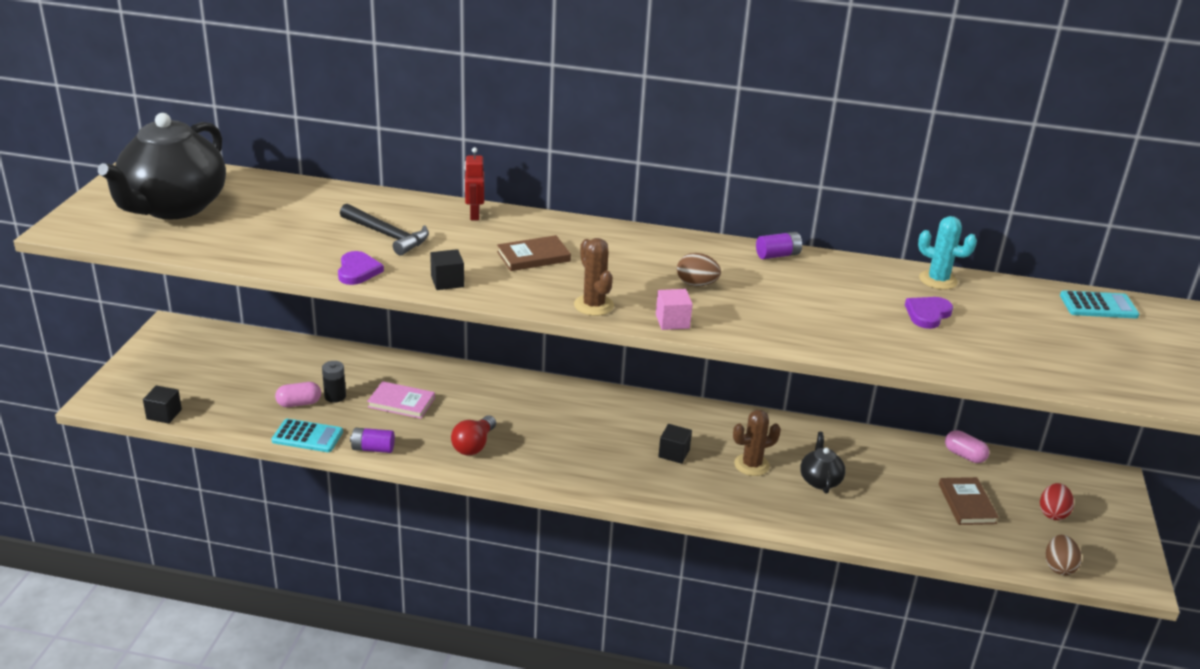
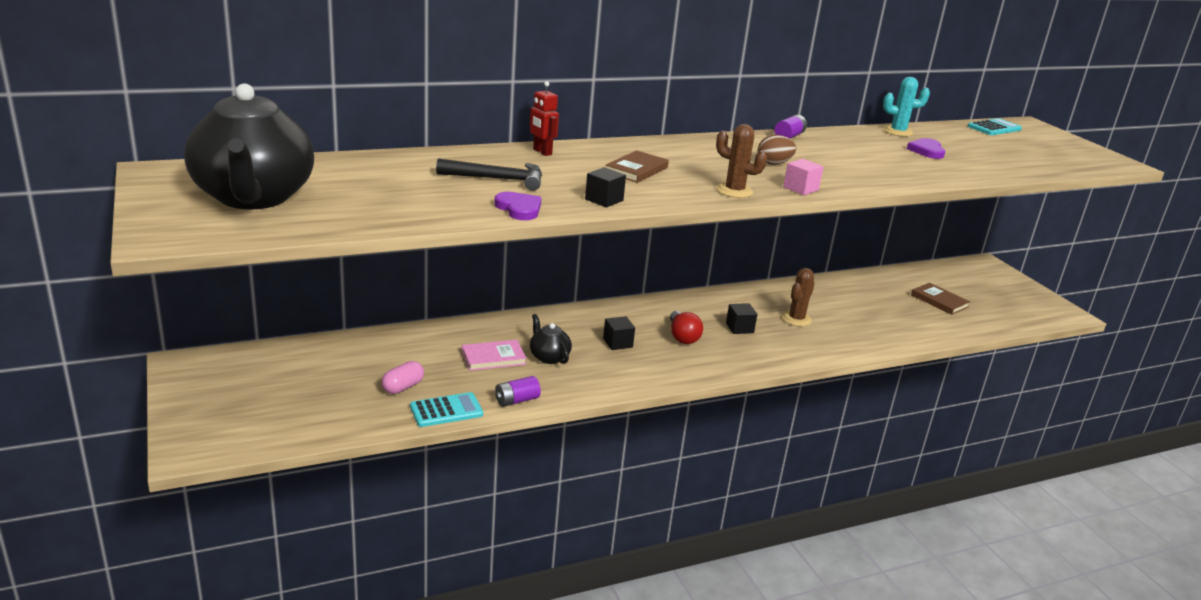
camera: 35 degrees left, 5 degrees down
(164, 414) = (277, 439): black cube -> black cube (617, 343)
(335, 396) = (429, 371): black battery -> none
(474, 445) = (594, 370): red light bulb -> red light bulb (682, 337)
(820, 480) = (847, 315): black teapot -> black teapot (549, 357)
(964, 455) = (901, 274): pink capsule -> none
(1052, 513) = (985, 291): red egg -> none
(1058, 567) = (1027, 320): brown egg -> none

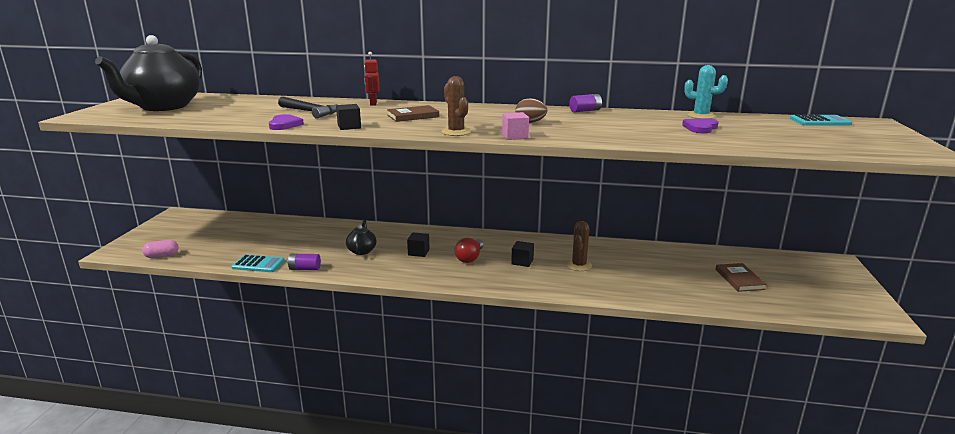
camera: 35 degrees right, 5 degrees down
(403, 387) = (256, 247): pink capsule -> pink capsule (162, 256)
(493, 358) = (328, 244): pink book -> none
(796, 319) = (579, 265): brown cactus -> brown cactus turned 45 degrees counterclockwise

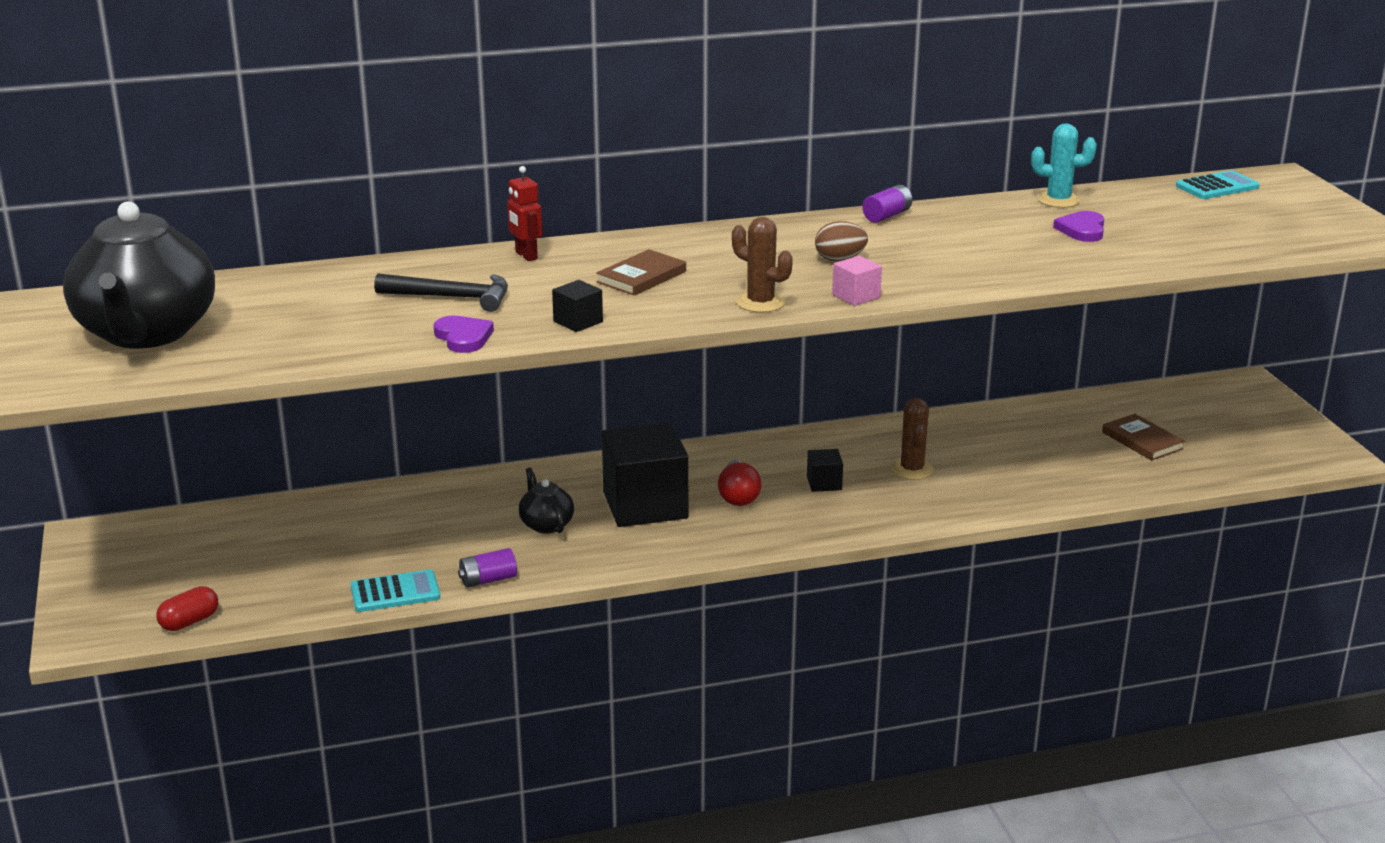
camera: 25 degrees left, 5 degrees up
(162, 256) = (189, 622): pink capsule -> red capsule
(418, 252) = (645, 505): black cube -> black cube, size x2.28

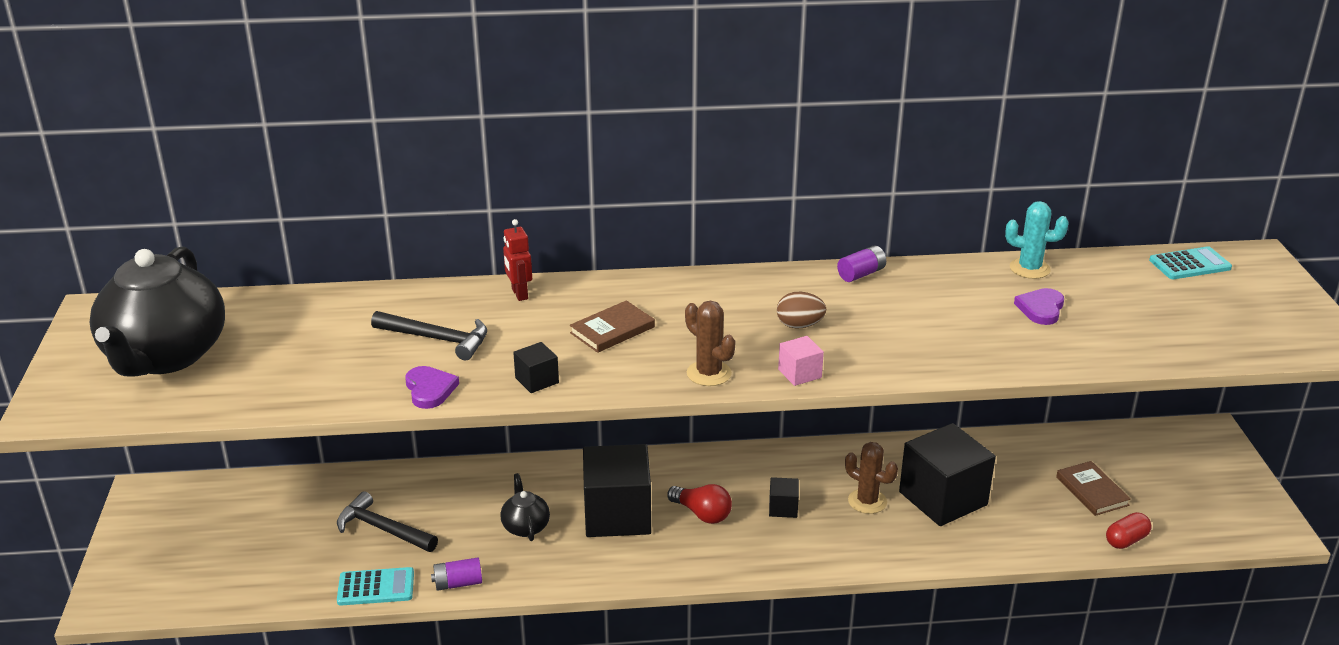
camera: 10 degrees right, 5 degrees up
(189, 622) = (197, 598): red capsule -> red capsule (1126, 540)
(384, 541) = (383, 529): none -> black hammer
(738, 496) = (702, 514): red light bulb -> red light bulb turned 60 degrees counterclockwise
(912, 470) = (867, 501): brown cactus -> brown cactus turned 60 degrees counterclockwise
(990, 460) = (943, 498): none -> black cube

